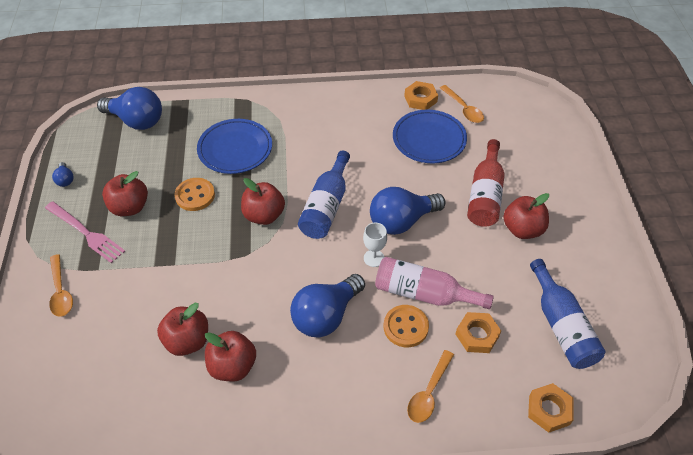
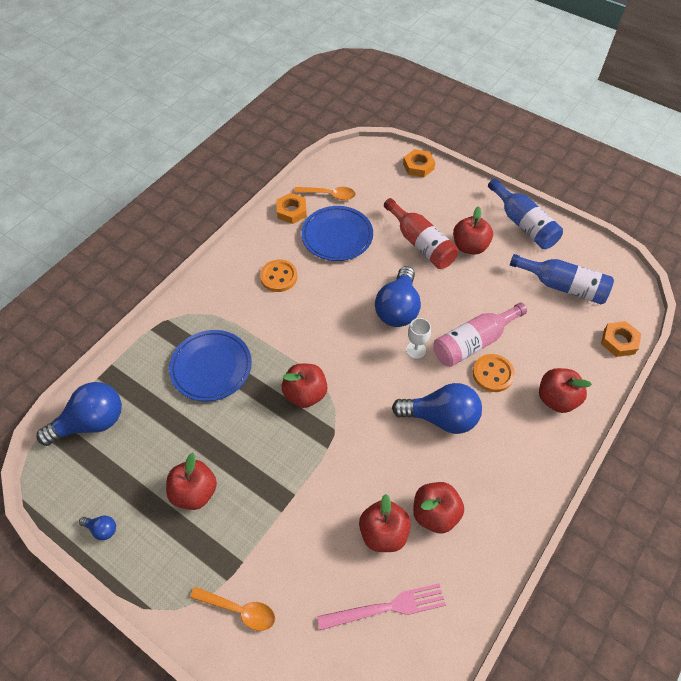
camera: 50 degrees left, 5 degrees up
(85, 233) = (189, 548): pink fork -> pink fork (386, 607)
(195, 195) = (233, 431): orange button -> orange button (278, 277)
(326, 206) = (337, 345): blue bottle -> blue bottle (523, 224)
(326, 316) = (441, 417): blue light bulb -> blue light bulb turned 75 degrees counterclockwise
(429, 392) = (556, 399): orange spoon -> red apple
(477, 335) = (533, 337): orange nut -> orange nut (418, 166)

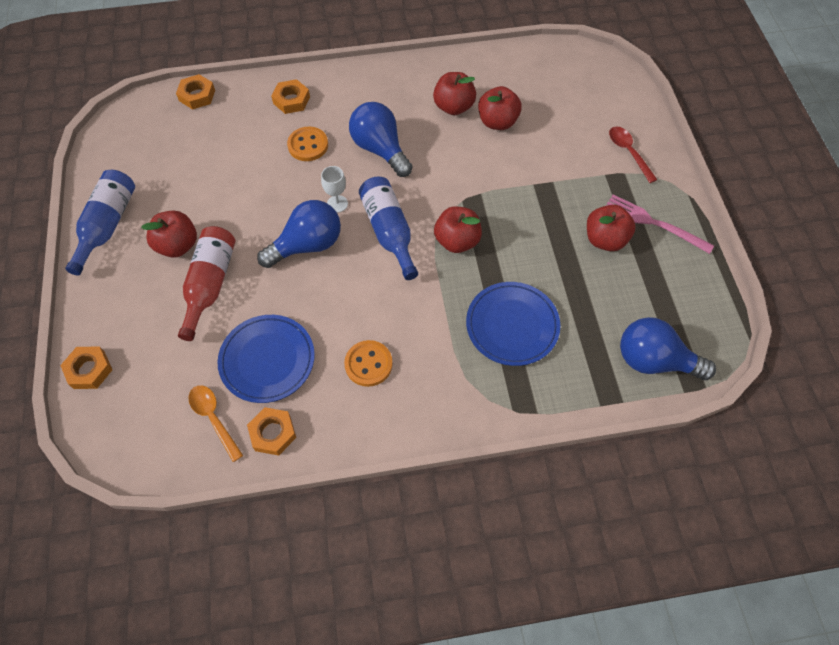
camera: 135 degrees left, 5 degrees up
(102, 529) = (694, 267): blue light bulb -> none
(239, 610) = (628, 152): orange spoon -> red spoon
(386, 607) = (536, 91): pink fork -> pink fork (654, 223)
(473, 342) = (289, 174): pink bottle -> none
(556, 399) = (291, 100): red apple -> orange nut
(563, 286) = (167, 155): blue bottle -> blue bottle (389, 231)

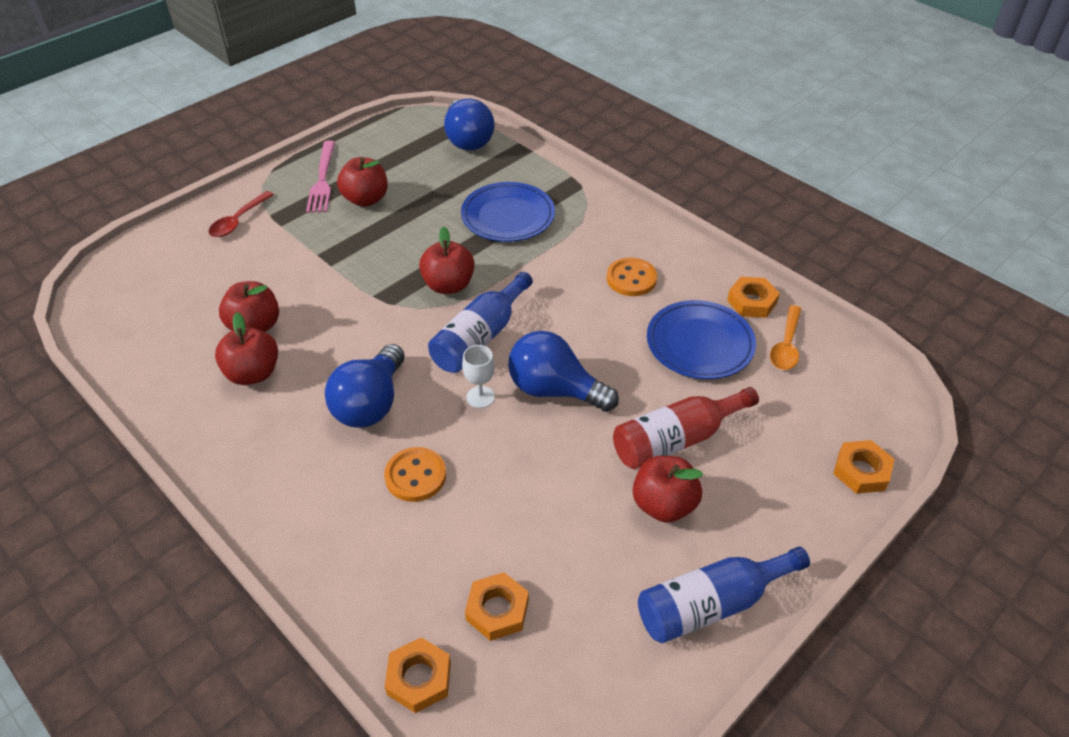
camera: 125 degrees left, 15 degrees down
(291, 100) = (348, 545): orange nut -> orange nut (497, 610)

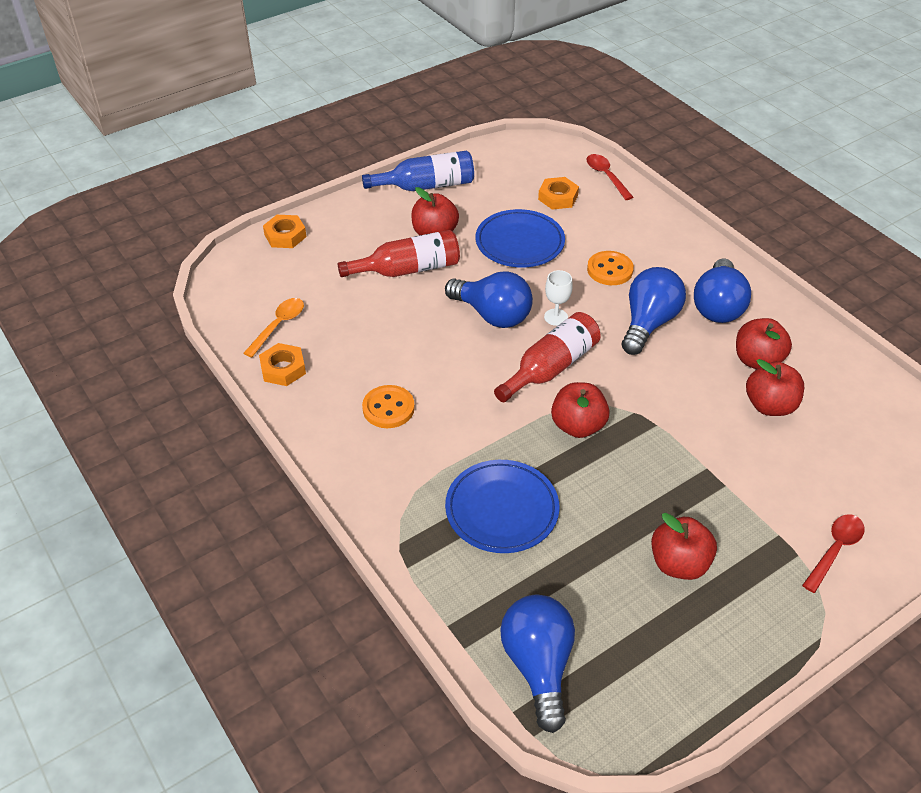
camera: 170 degrees left, 0 degrees up
(282, 438) = (717, 306): none -> blue light bulb
(322, 179) = (743, 610): pink fork -> none
(419, 678) = (606, 176): orange nut -> red spoon
(480, 337) = (551, 367): blue bottle -> red bottle
(699, 344) = (353, 336): blue plate -> blue plate (519, 243)

